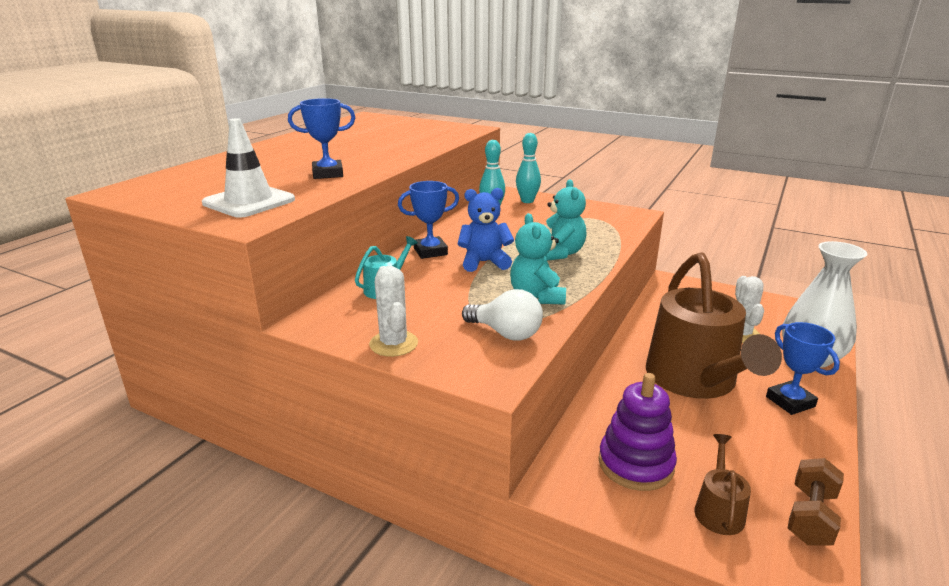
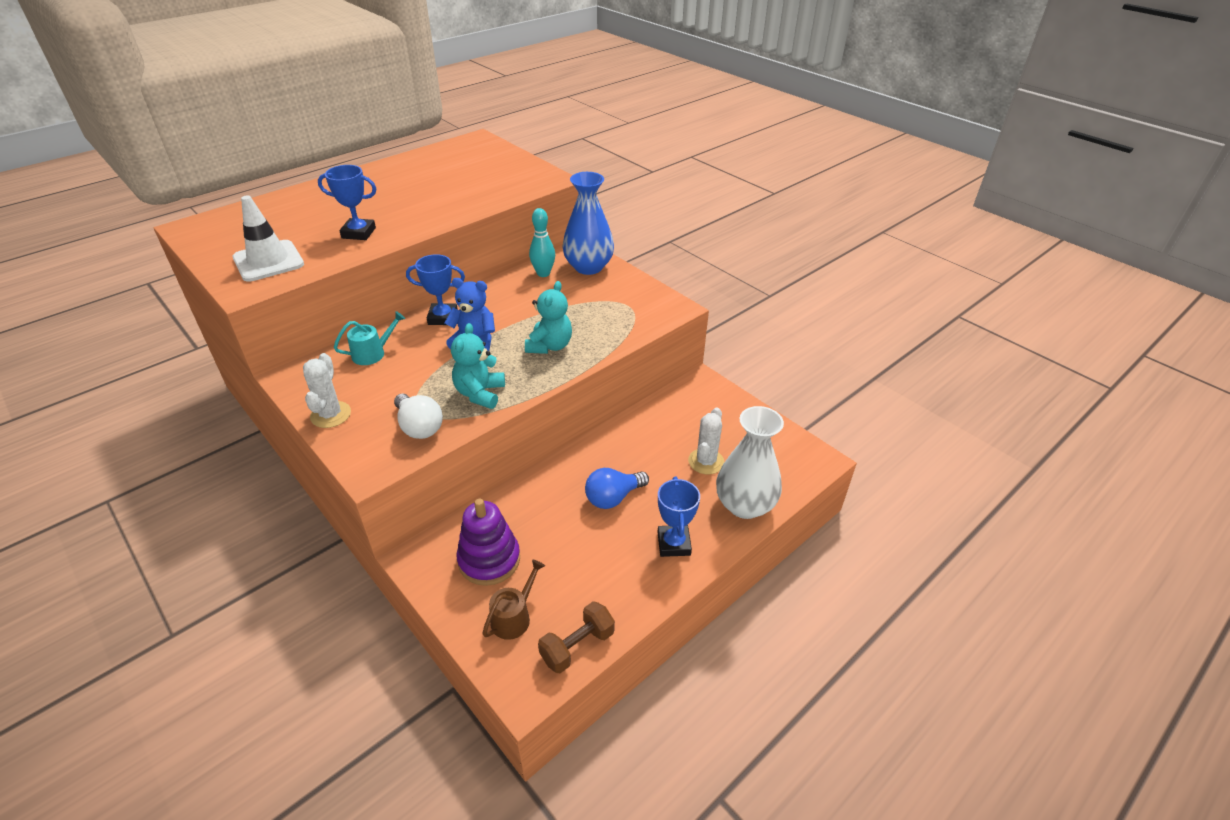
camera: 20 degrees right, 15 degrees up
(527, 201) = (588, 267): turquoise bowling pin -> blue vase
(695, 380) = (613, 497): brown watering can -> blue light bulb

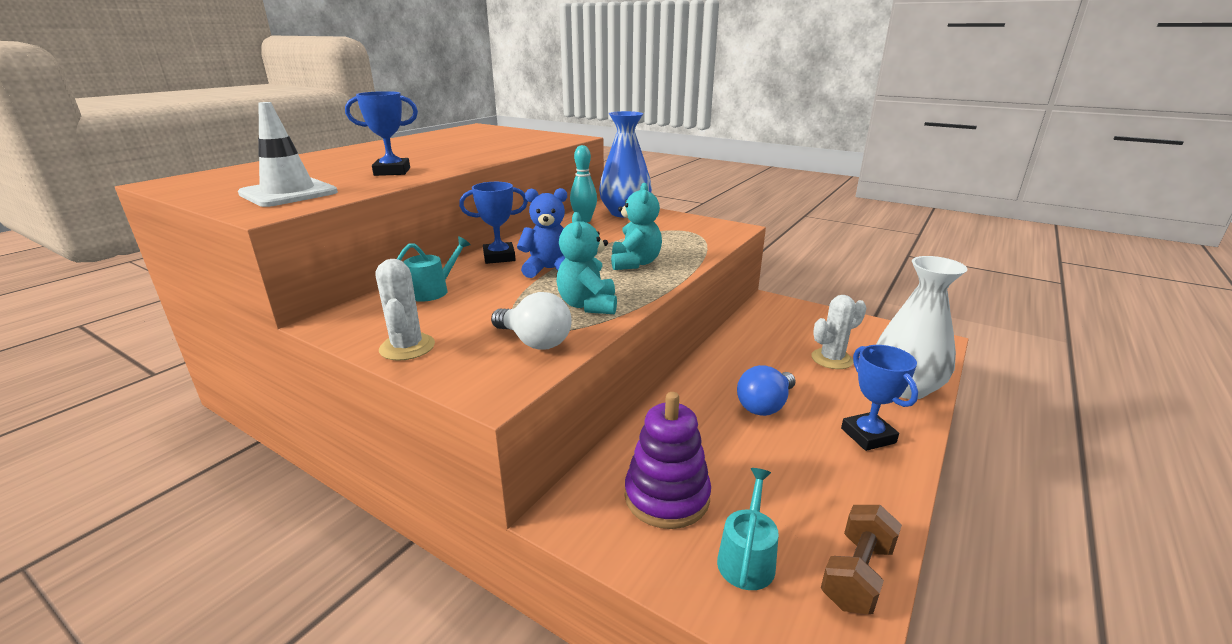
camera: 15 degrees left, 15 degrees down
(513, 617) = (747, 558): brown watering can -> turquoise watering can
(706, 461) = (831, 359): white cactus -> white cactus turned 60 degrees clockwise

